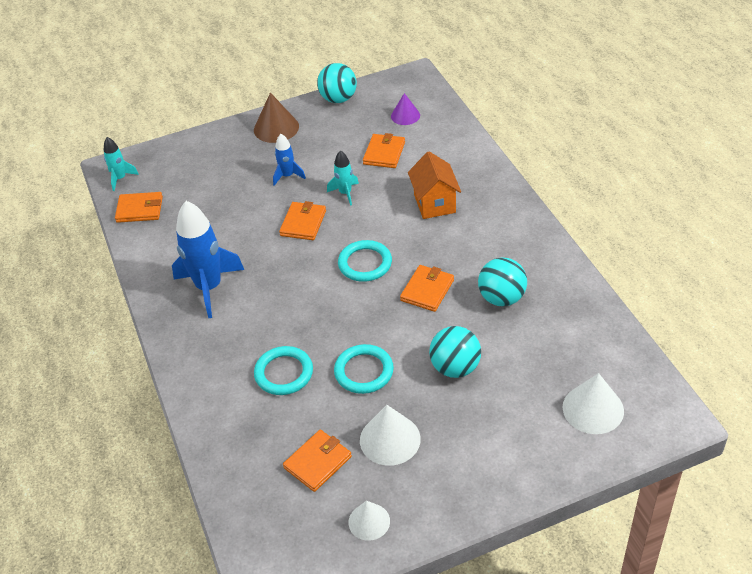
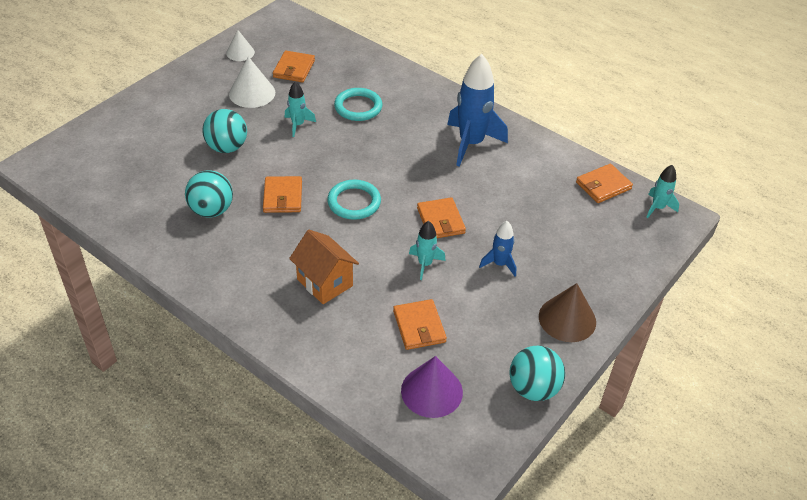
camera: 145 degrees right, 0 degrees up
(364, 371) = (298, 125): turquoise ring -> turquoise rocket
(405, 115) = (431, 391): purple cone -> purple cone, size x1.55
(593, 409) = (105, 151): white cone -> none

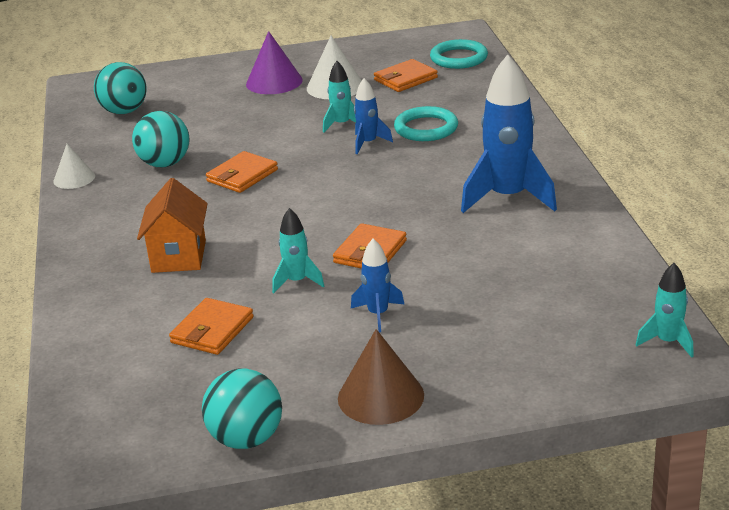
camera: 45 degrees right, 15 degrees down
(227, 147) = (249, 121): turquoise ball -> turquoise ball (124, 111)
(240, 52) = (371, 52): white cone -> white cone (74, 178)
(335, 134) = (368, 143): none -> blue rocket
(354, 202) = (303, 204): turquoise ring -> turquoise ring (459, 58)
(431, 391) = (143, 388): purple cone -> purple cone (274, 82)
(603, 185) = (621, 292): orange wallet -> none

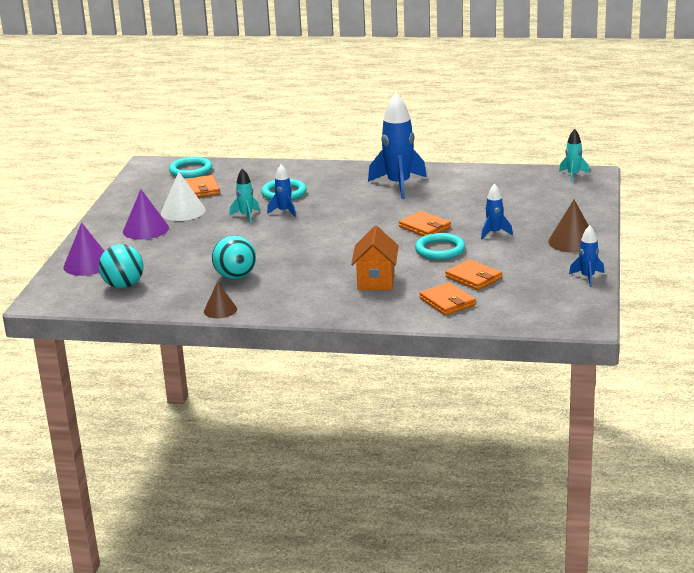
camera: 70 degrees left, 5 degrees down
(74, 178) = (220, 310): white cone -> brown cone
(171, 80) = (87, 264): none -> purple cone
(179, 256) = (376, 281): orange house -> orange house turned 75 degrees clockwise
(242, 175) = (285, 253): orange wallet -> orange wallet (447, 302)
(246, 439) = (587, 277): turquoise ball -> blue rocket
(297, 281) = (440, 250): turquoise rocket -> turquoise ring

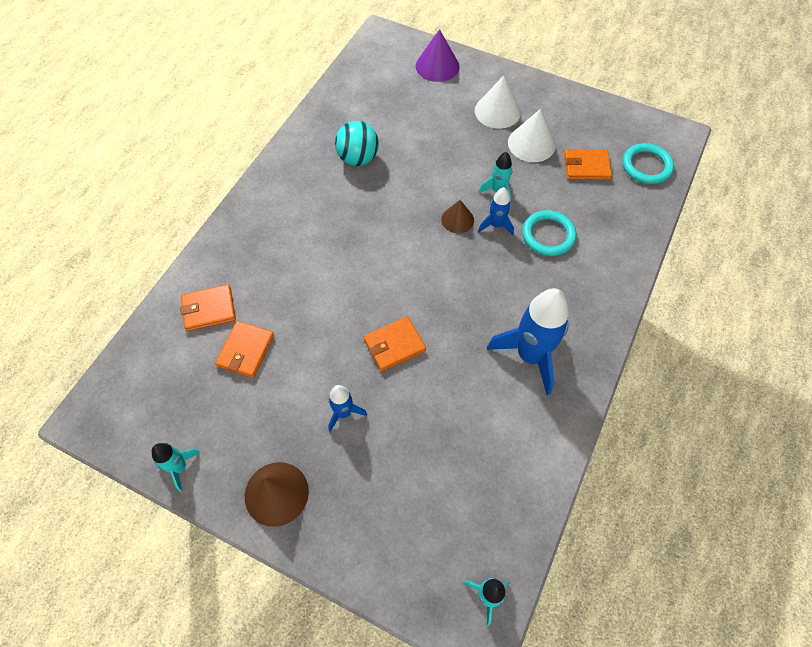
camera: 105 degrees right, 35 degrees up
(123, 286) = (381, 83): turquoise ball -> none
(145, 229) = (497, 111): purple cone -> white cone
(220, 310) = (298, 137): brown cone -> brown cone (457, 219)
(376, 281) = (287, 263): orange house -> none
(440, 250) = (328, 341): turquoise ring -> none
(473, 278) = (245, 350): orange wallet -> orange wallet turned 45 degrees counterclockwise
(587, 277) = (179, 467): blue rocket -> turquoise rocket

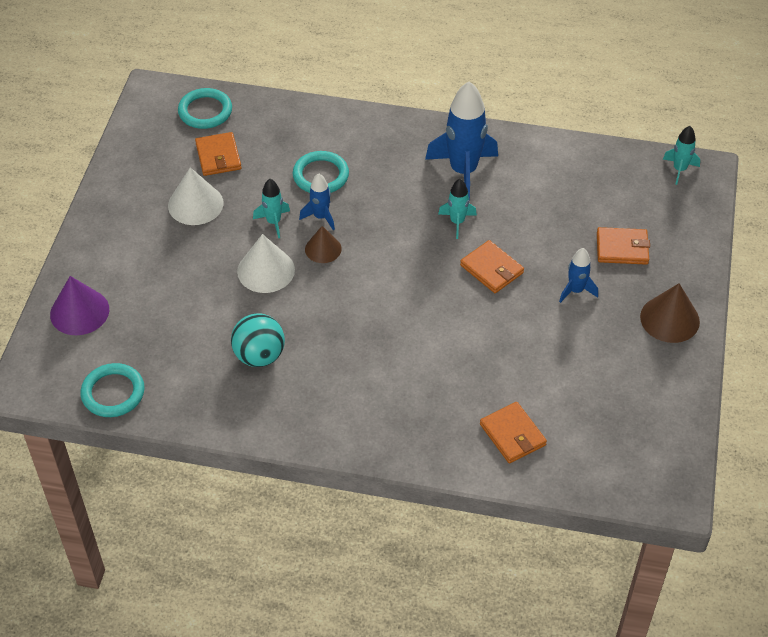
camera: 105 degrees left, 10 degrees down
(179, 467) = (683, 398): turquoise rocket -> turquoise rocket (457, 222)
(245, 350) = (546, 386): orange wallet -> orange wallet (622, 248)
(357, 75) = (113, 393): none -> turquoise ring
(497, 111) = (150, 240): white cone -> white cone (266, 270)

